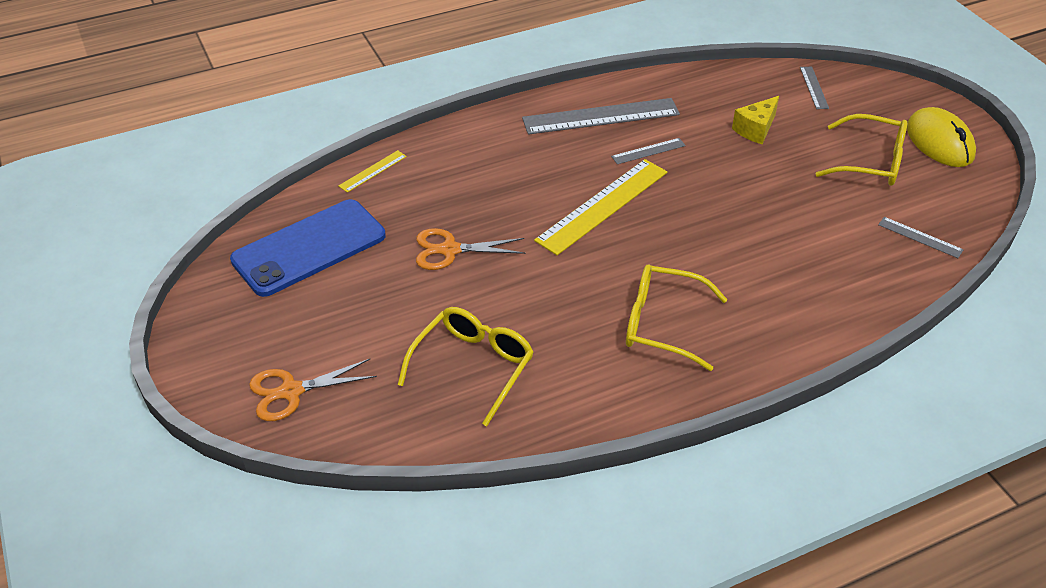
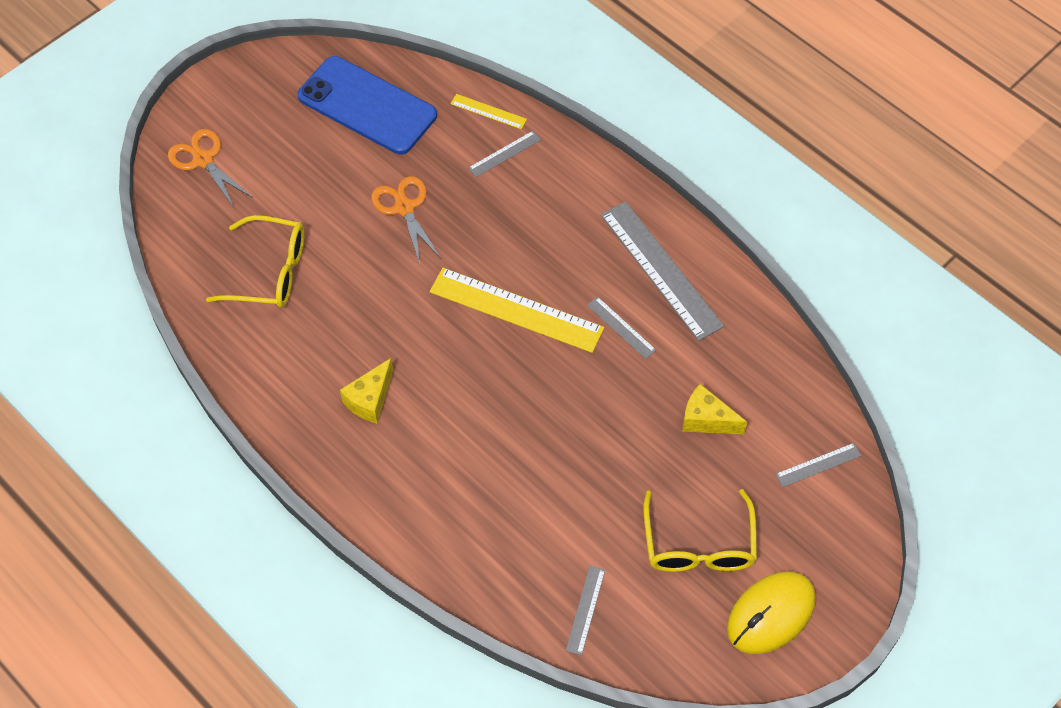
camera: 70 degrees right, 15 degrees up
(427, 173) = (504, 154): none -> grey ruler
(662, 324) = (370, 399): yellow glasses -> yellow cheese

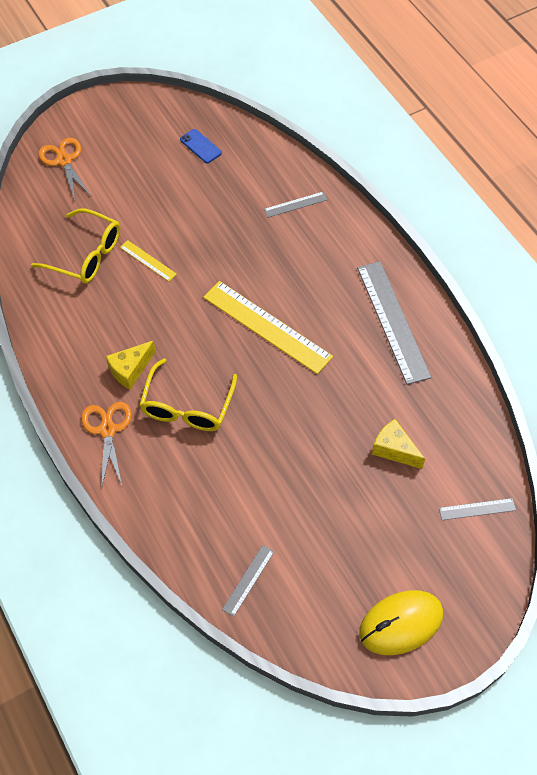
camera: 15 degrees right, 0 degrees up
(367, 106) = (200, 146): blue phone -> blue phone, size x0.41
(404, 208) = (204, 229): orange scissors -> orange scissors (107, 430)
(488, 111) = (293, 170): yellow ruler -> yellow ruler (148, 260)
(621, 327) = (346, 359): grey ruler -> none
(698, 545) = (357, 550): yellow glasses -> yellow glasses (187, 406)

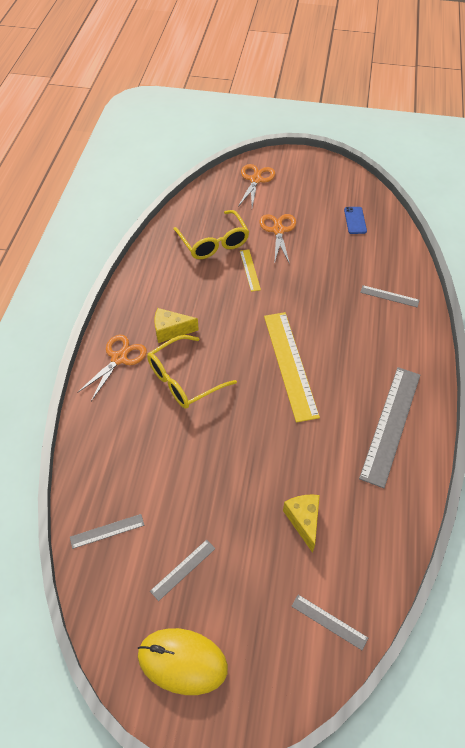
camera: 40 degrees right, 5 degrees down
(137, 202) = (278, 230): none -> orange scissors
(338, 559) = (183, 569): none -> grey ruler

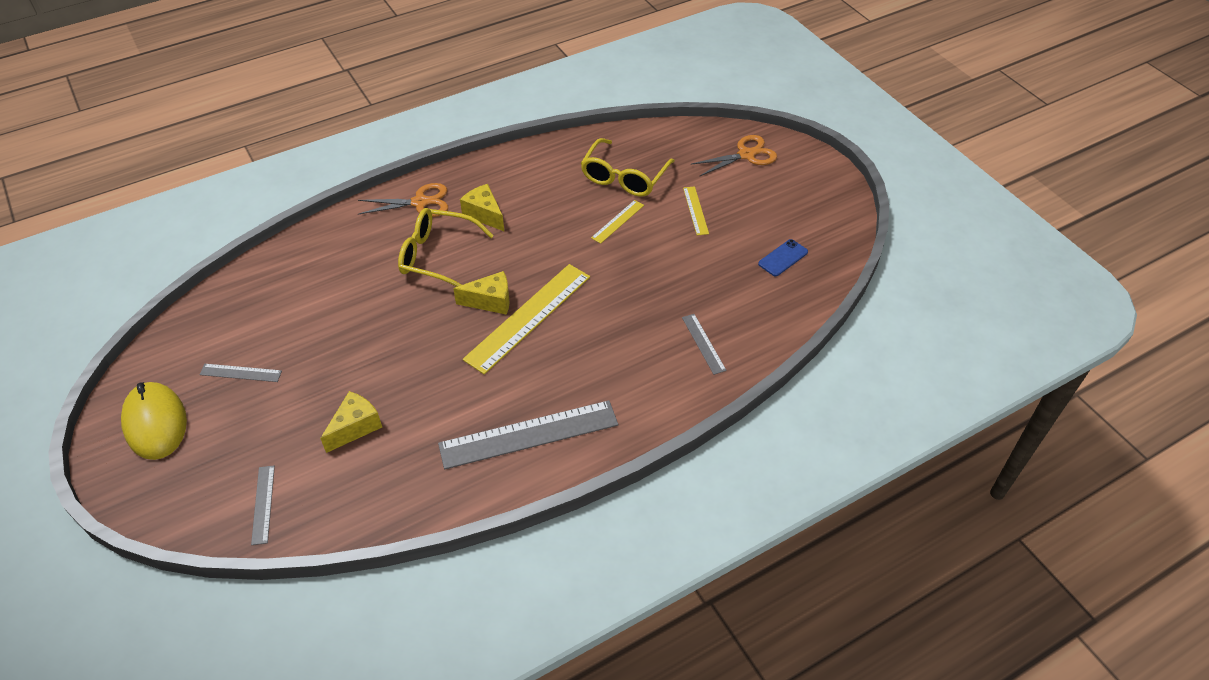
camera: 50 degrees right, 5 degrees down
(107, 531) = (240, 304): grey ruler -> none
(256, 376) = (490, 301): none -> yellow cheese
(278, 230) = (695, 210): orange scissors -> yellow ruler

